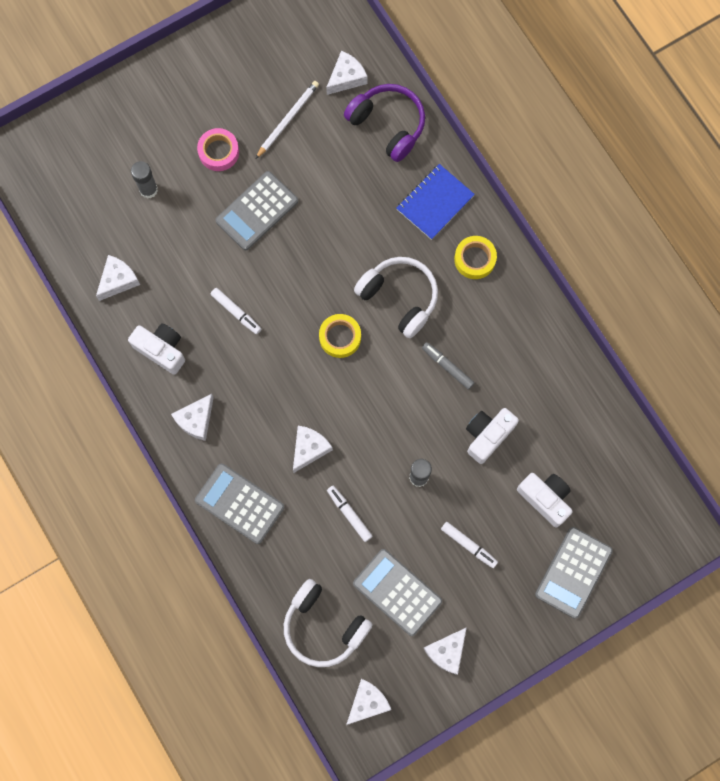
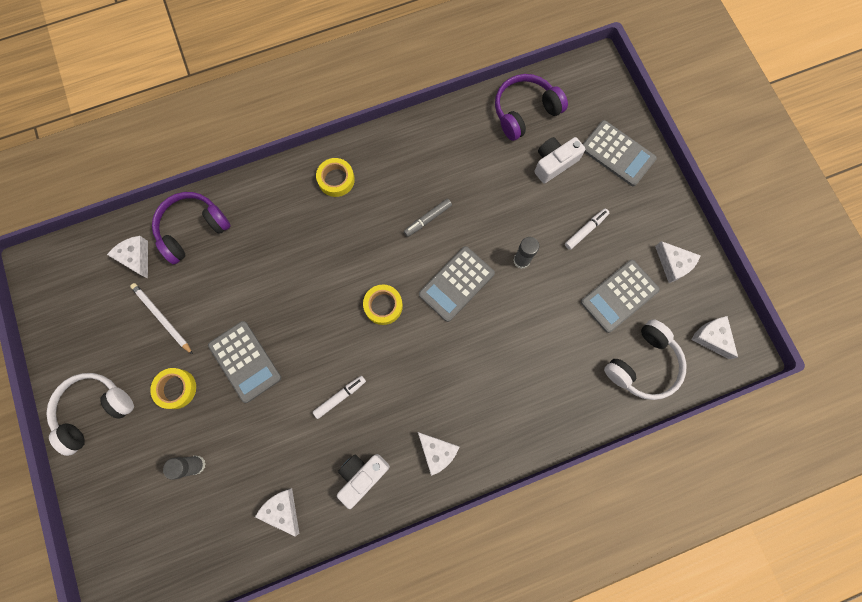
camera: 80 degrees left, 0 degrees up
(218, 152) = (176, 389): pink tape -> yellow tape
(239, 503) = (523, 422): grey calculator -> grey calculator (456, 284)
(309, 449) = (481, 350): white cheese -> none
(349, 514) = (546, 325): white marker -> none
(399, 298) = (357, 248): white headphones -> white headphones (94, 410)
(435, 203) = (277, 203): blue notebook -> none
(487, 435) = (493, 198): white camera -> none
(605, 456) = (525, 112): none -> purple headphones

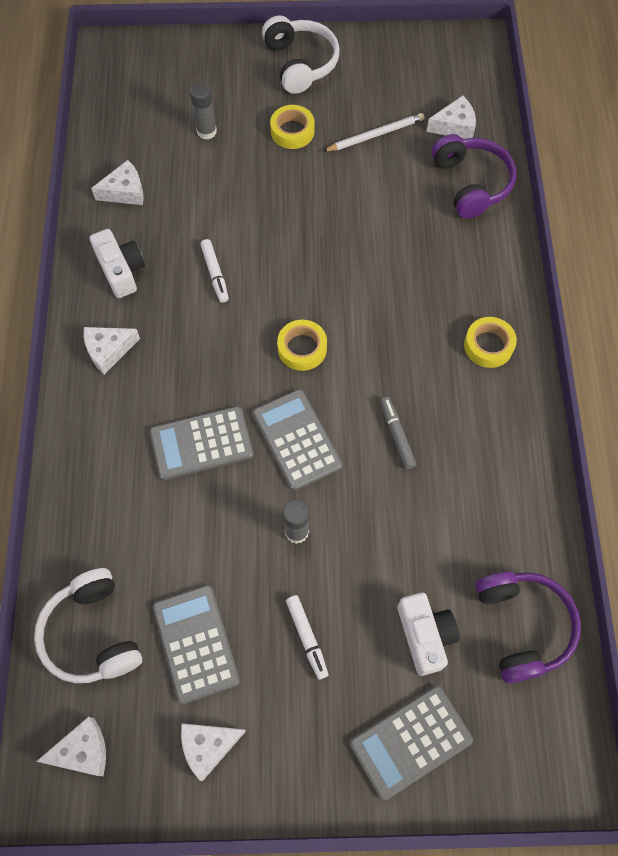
camera: 110 degrees right, 10 degrees down
(245, 361) = (295, 196): grey calculator -> grey calculator (201, 443)

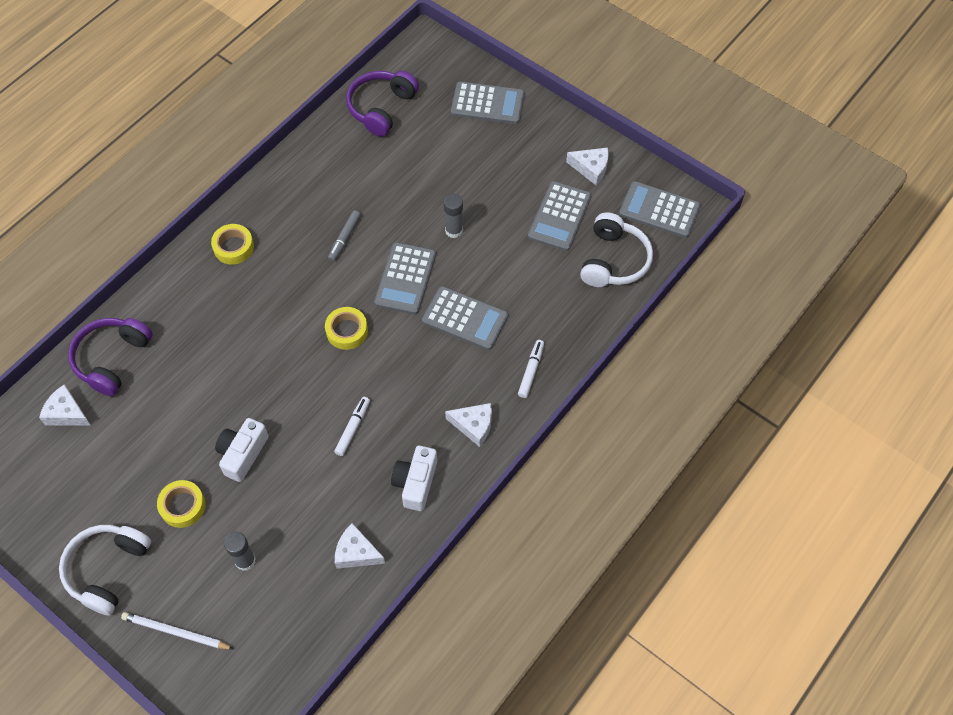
camera: 140 degrees left, 5 degrees down
(82, 751) = (659, 210): white cheese -> grey calculator
(307, 637) = (497, 178): white marker -> white marker (531, 371)
(375, 135) = (128, 452): white pencil -> white pencil (175, 632)
(425, 635) = (434, 137): white camera -> white camera (242, 454)

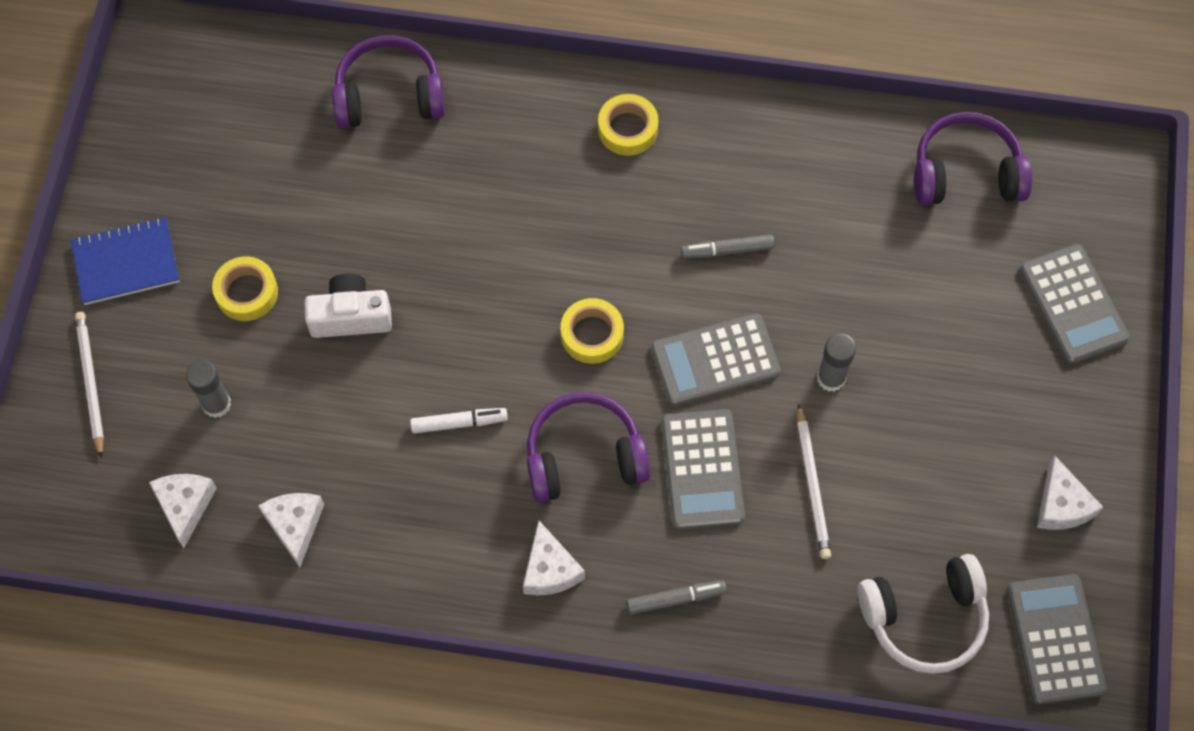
camera: 60 degrees right, 5 degrees up
(67, 413) = (292, 94): white cheese -> white cheese (185, 506)
(107, 570) = (126, 263): white headphones -> blue notebook
(415, 483) = (427, 542): white camera -> none
(418, 373) = (584, 457): none -> purple headphones
(508, 271) = (812, 485): none -> white pencil
(531, 371) = (675, 599): white marker -> grey marker
(559, 216) = (948, 505): grey calculator -> none

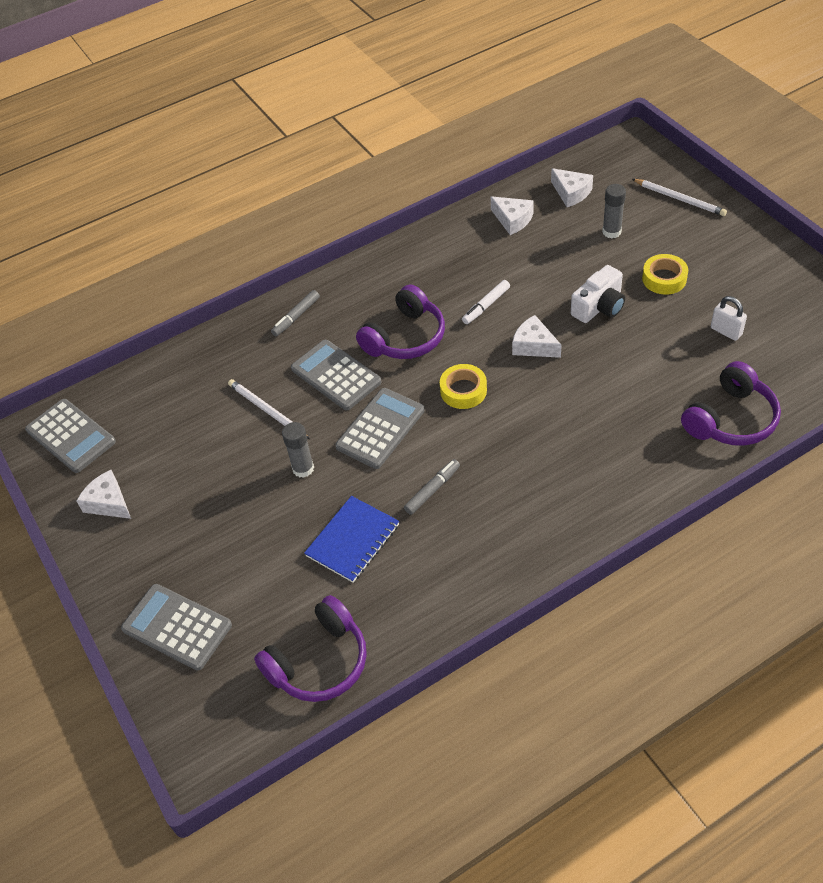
camera: 145 degrees right, 15 degrees down
(126, 263) = (739, 247): blue notebook -> blue notebook (352, 540)
(274, 181) = (726, 331): none -> white padlock
(550, 569) = (372, 286): white cheese -> white cheese (534, 345)
(628, 129) = (570, 512): yellow tape -> none
(924, 618) = (154, 396): white headphones -> none

